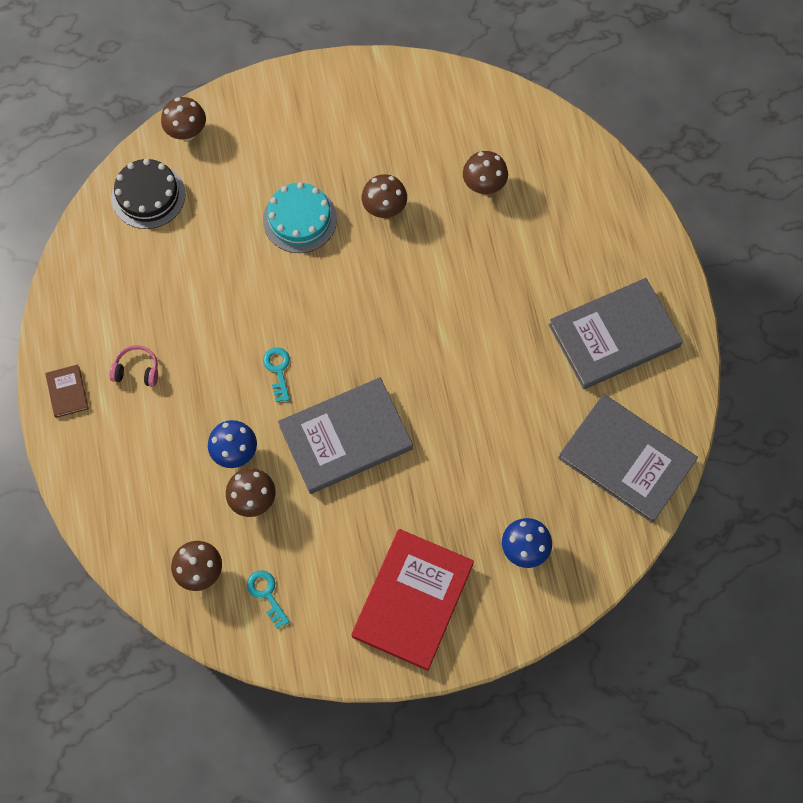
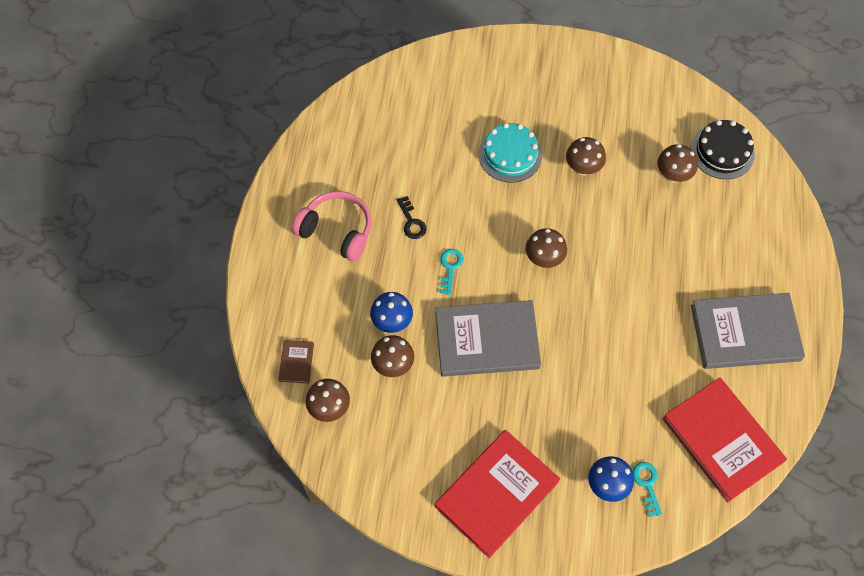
camera: 20 degrees right, 5 degrees down
(67, 392) = (276, 229): brown book -> brown book (296, 362)
(137, 370) = (337, 231): pink headphones -> pink headphones, size x1.84
(148, 195) = (395, 99): black cake -> black cake (722, 151)
(187, 132) = (443, 60): brown mushroom -> brown mushroom (544, 259)
(217, 332) = (411, 222): none -> black key
(266, 594) = (376, 445): turquoise key -> turquoise key (647, 484)
(626, 459) = (722, 440): grey book -> red book

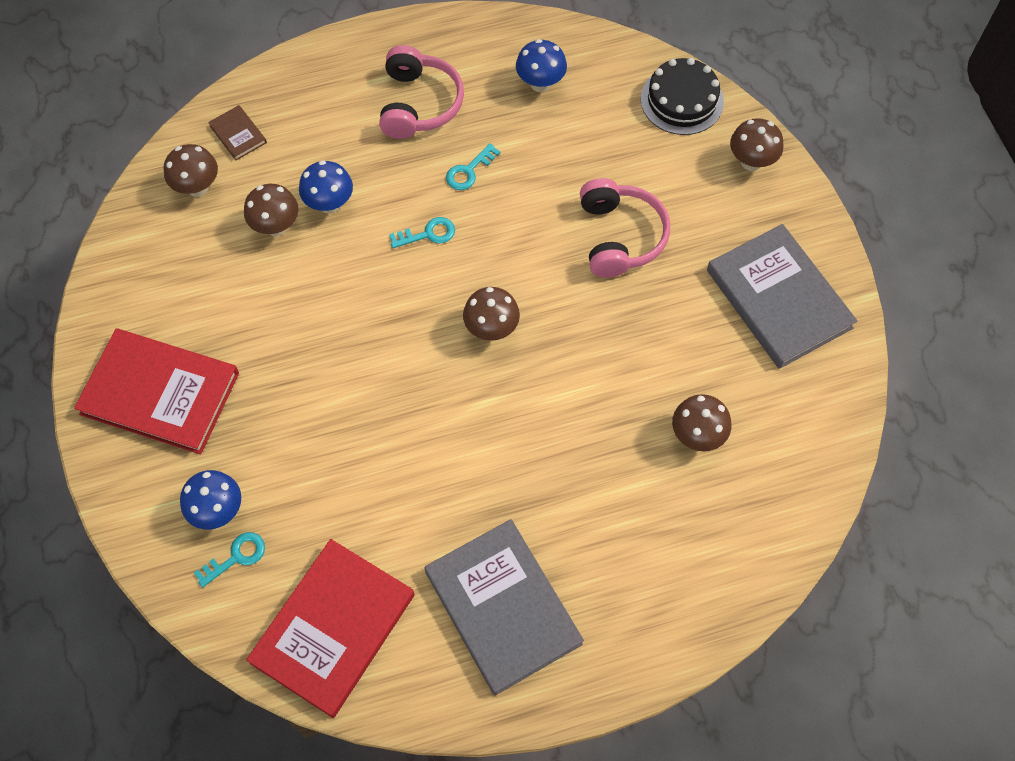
camera: 65 degrees right, 0 degrees up
(296, 362) = (238, 134): brown book -> brown book turned 75 degrees clockwise
(362, 148) = (540, 83): none -> blue mushroom
(411, 222) = (469, 171): black key -> turquoise key
(487, 340) = (350, 309): grey book -> grey book (778, 299)
(510, 154) = (619, 236): turquoise cake -> pink headphones
(583, 168) = (646, 324): brown mushroom -> brown mushroom (751, 161)
(722, 151) = (771, 485): black cake -> black cake (682, 100)

